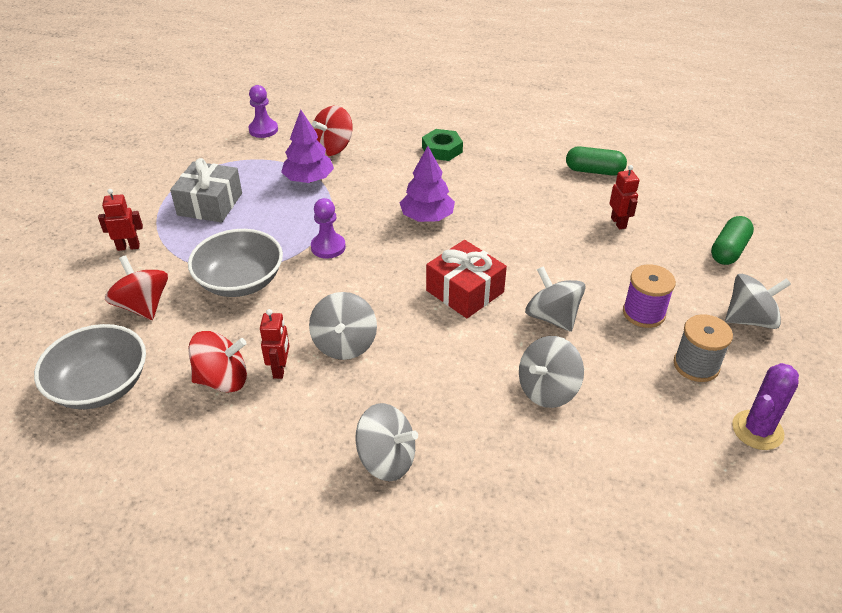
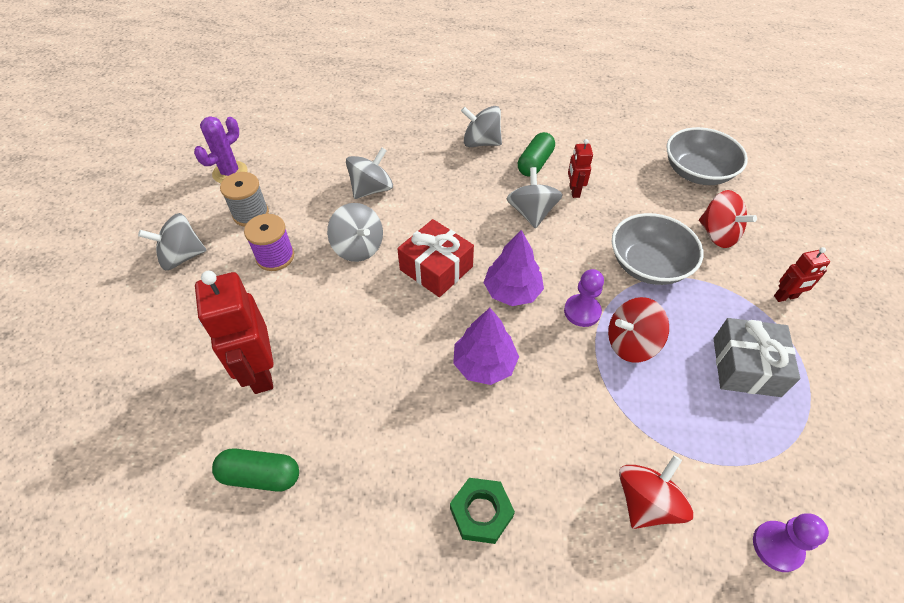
camera: 175 degrees right, 10 degrees up
(222, 379) = (612, 181): red spinning top -> red spinning top (631, 343)
(309, 179) = (650, 423): purple tree -> purple tree (512, 291)
(618, 223) = (260, 372): red robot -> red robot, size x1.96
(728, 250) = (153, 338): green capsule -> green capsule (535, 163)

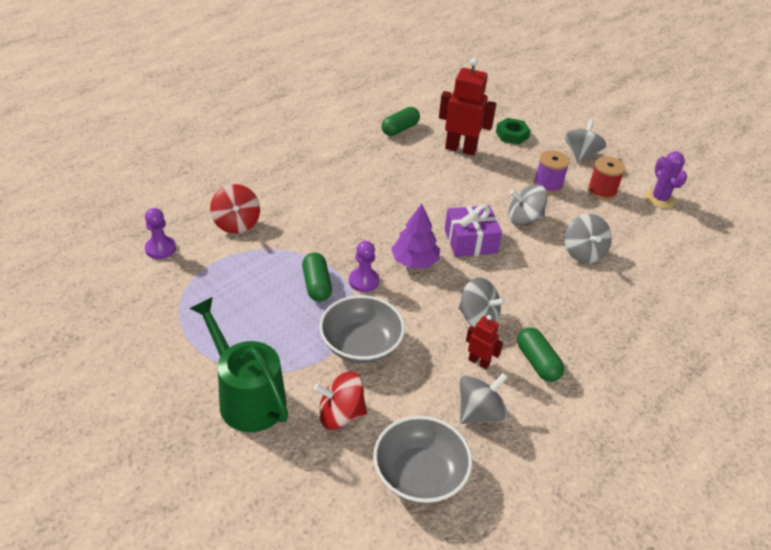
camera: 125 degrees right, 10 degrees down
(251, 214) = (602, 191): grey spool -> red spool
(436, 268) = (470, 241): red gift -> purple gift
(481, 142) = (597, 346): grey spinning top -> grey spinning top (480, 413)
(481, 512) = (303, 174): green nut -> green nut (512, 135)
(484, 364) = (376, 219): purple tree -> none
(631, 343) = (316, 285): red spinning top -> green capsule
(746, 366) = (238, 323): grey gift -> none
(785, 297) = (247, 397): red robot -> green watering can

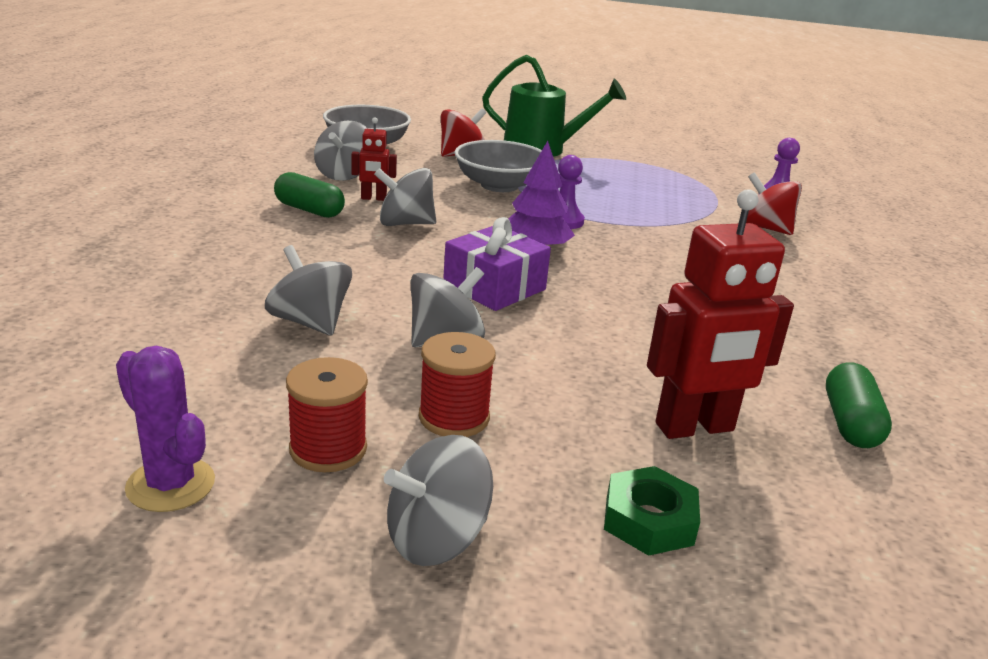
camera: 145 degrees right, 15 degrees down
(316, 285) = (602, 208): green capsule -> none
(548, 185) = (454, 417): purple spool -> red spool
(581, 154) = (436, 538): grey spinning top -> grey spinning top turned 75 degrees clockwise

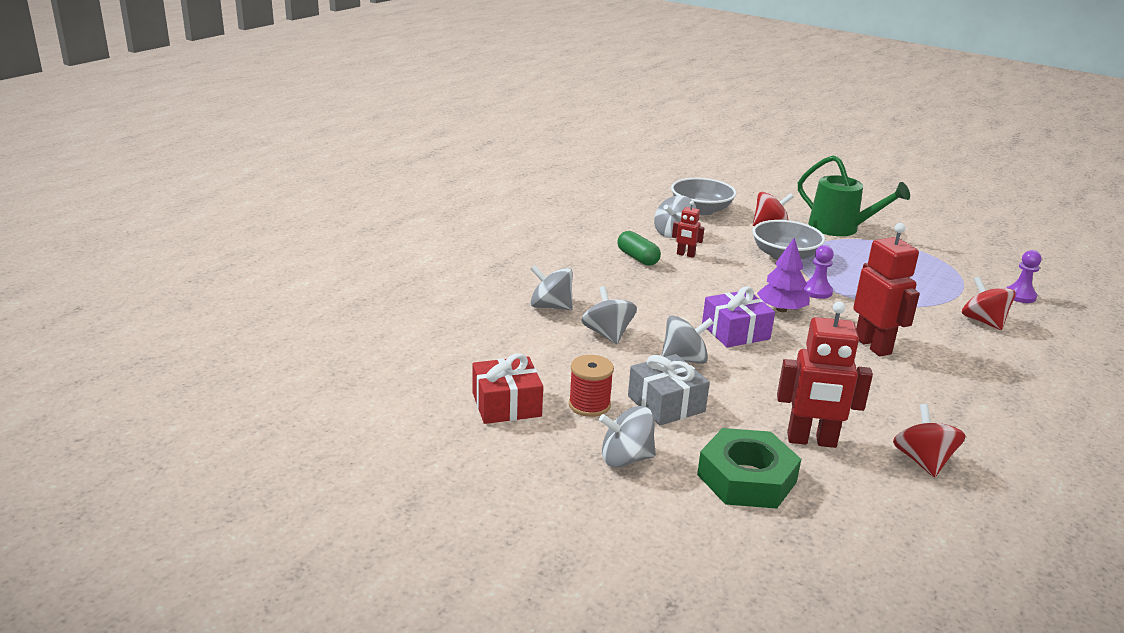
camera: 25 degrees right, 0 degrees up
(170, 485) = (506, 404): purple cactus -> red gift
(405, 224) = (698, 277): grey spinning top -> grey spinning top (550, 306)
(454, 417) = (666, 404): red spool -> grey gift
(649, 520) = (746, 478): green nut -> green nut, size x1.71
(673, 276) = (873, 346): none -> red robot
(850, 423) = (922, 461): green capsule -> red spinning top

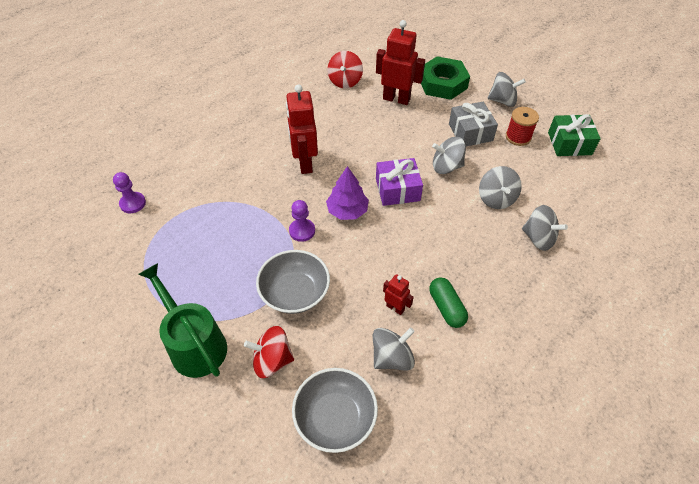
camera: 165 degrees left, 25 degrees up
(506, 404) = (569, 143): red gift -> green gift
(983, 321) = (198, 177): red spinning top -> none

